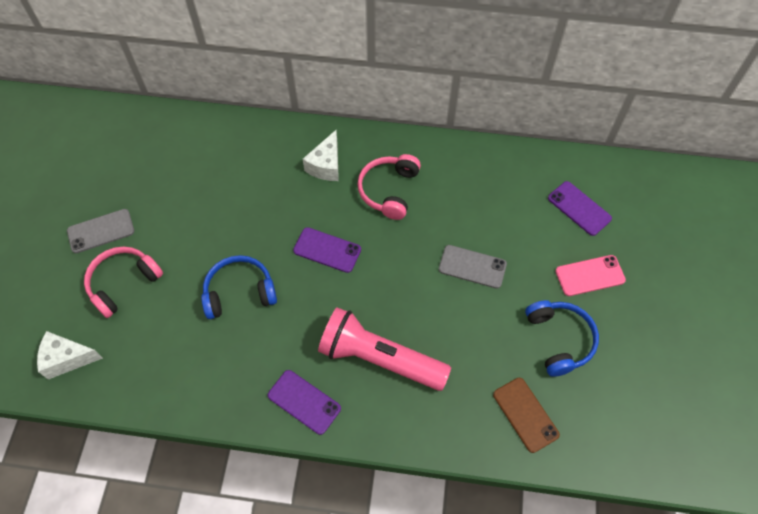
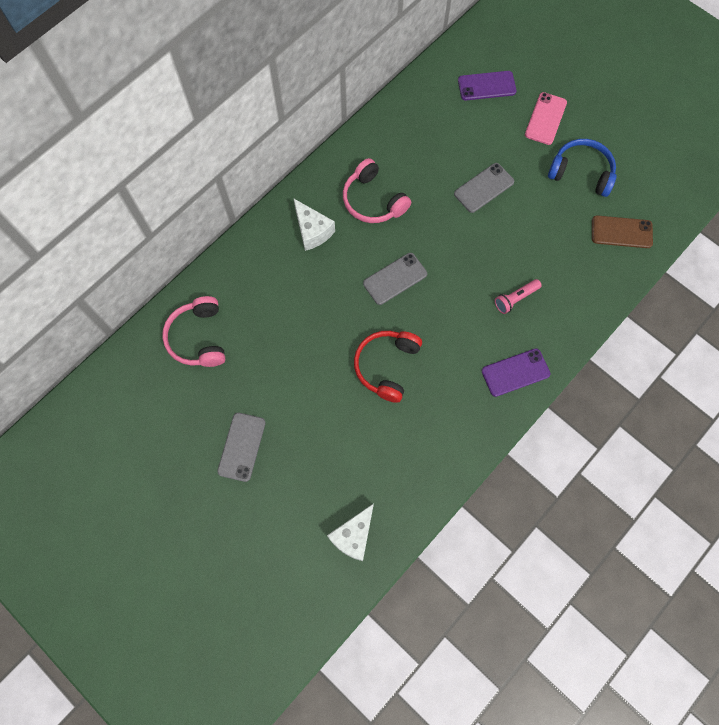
camera: 55 degrees left, 10 degrees up
(123, 283) = (311, 454): pink headphones -> pink headphones (198, 338)
(239, 292) = (386, 366): blue headphones -> red headphones
(327, 250) = (395, 278): purple phone -> grey phone
(379, 358) = (515, 299): pink flashlight -> pink flashlight, size x0.43

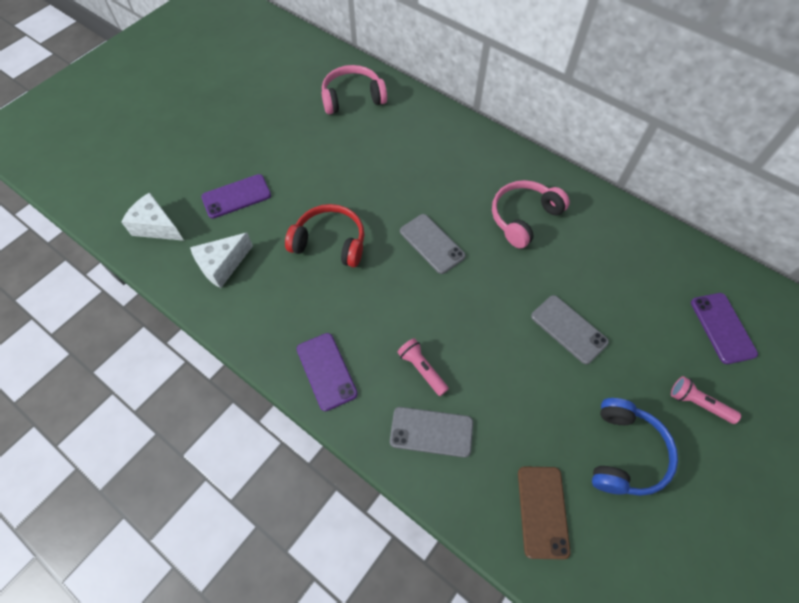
camera: 85 degrees right, 10 degrees down
(242, 447) = (249, 137): grey phone -> grey phone (431, 432)
(312, 231) = (476, 169): white cheese -> white cheese (222, 265)
(322, 456) = (236, 196): none -> purple phone
(545, 118) = (698, 403): pink phone -> pink flashlight

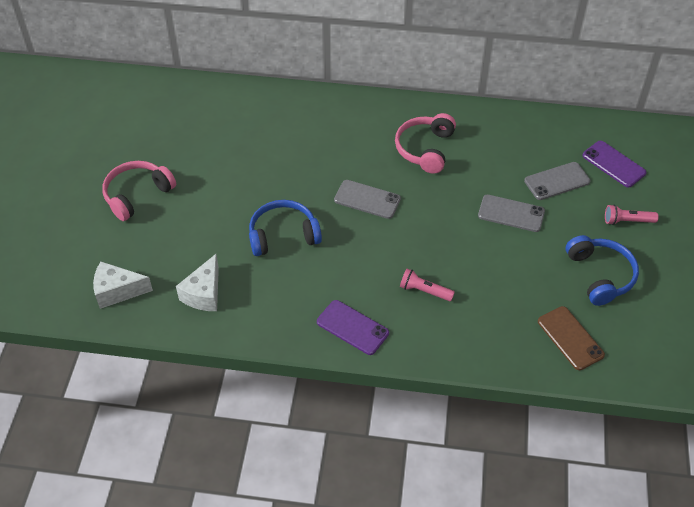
camera: 30 degrees left, 10 degrees down
(236, 196) = (171, 236): purple phone -> none
(330, 242) = (283, 235): red headphones -> blue headphones
(352, 98) = (213, 112): pink headphones -> pink headphones (137, 195)
(431, 432) = (461, 328): grey phone -> grey phone (557, 181)

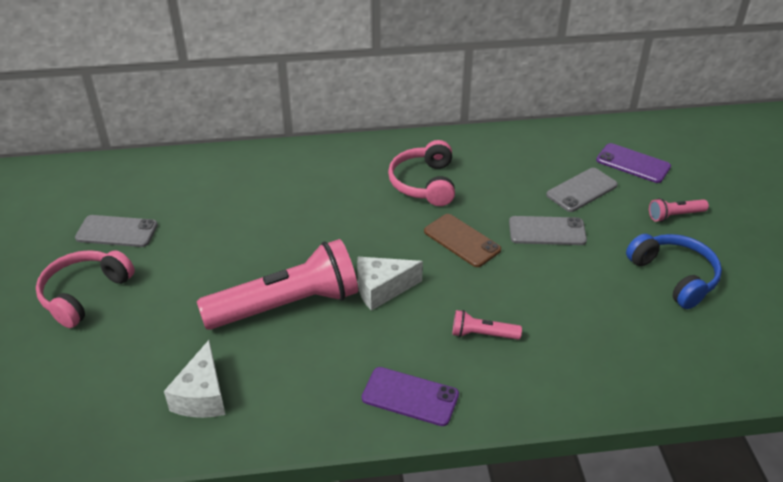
camera: 15 degrees left, 10 degrees down
(117, 291) = (80, 418): white cheese -> white cheese (382, 289)
(283, 235) = (287, 305): blue headphones -> pink flashlight
(367, 199) = (377, 246): grey phone -> grey phone (117, 231)
(570, 338) = (675, 352): brown phone -> brown phone (462, 240)

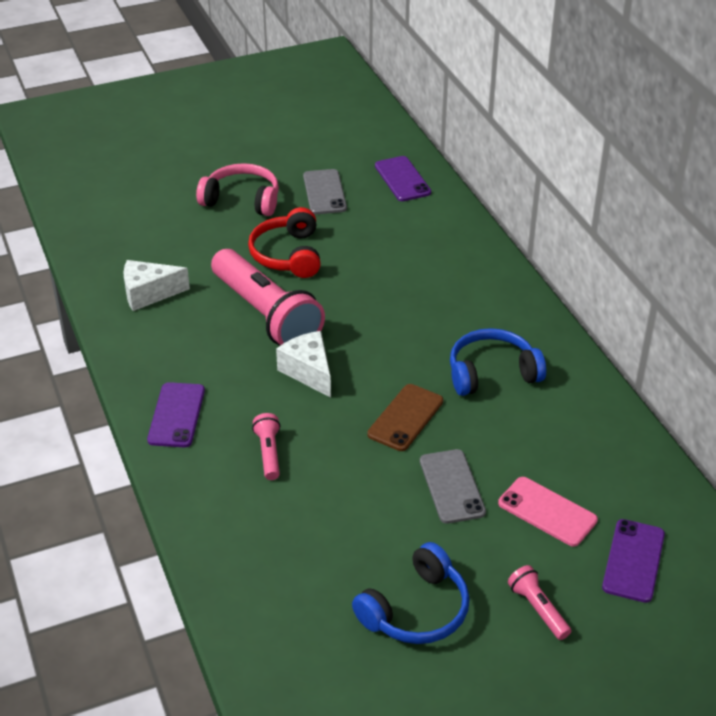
camera: 75 degrees right, 0 degrees up
(134, 178) = (402, 179): none -> purple phone
(201, 274) = (288, 255): none -> red headphones
(424, 183) = (492, 373): pink headphones -> blue headphones
(582, 190) = (547, 512): grey phone -> pink phone

